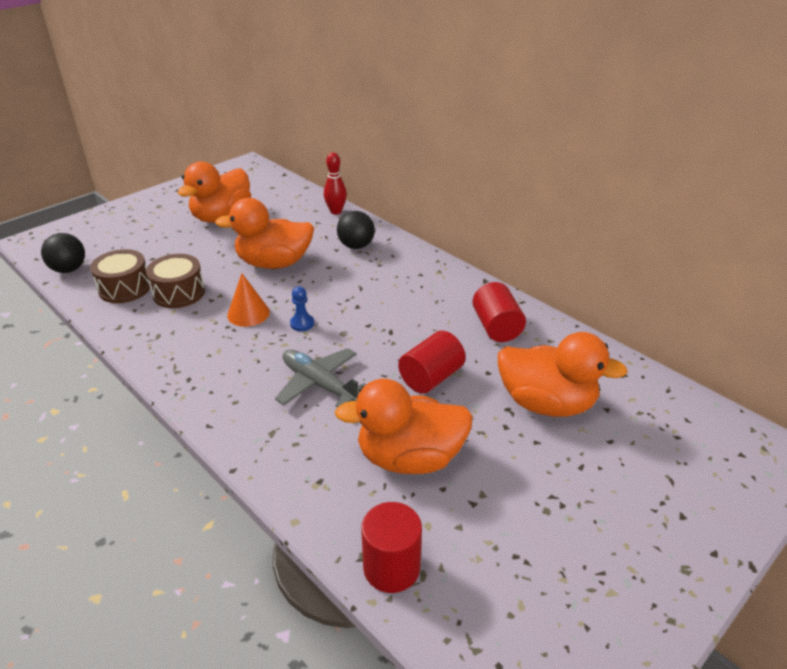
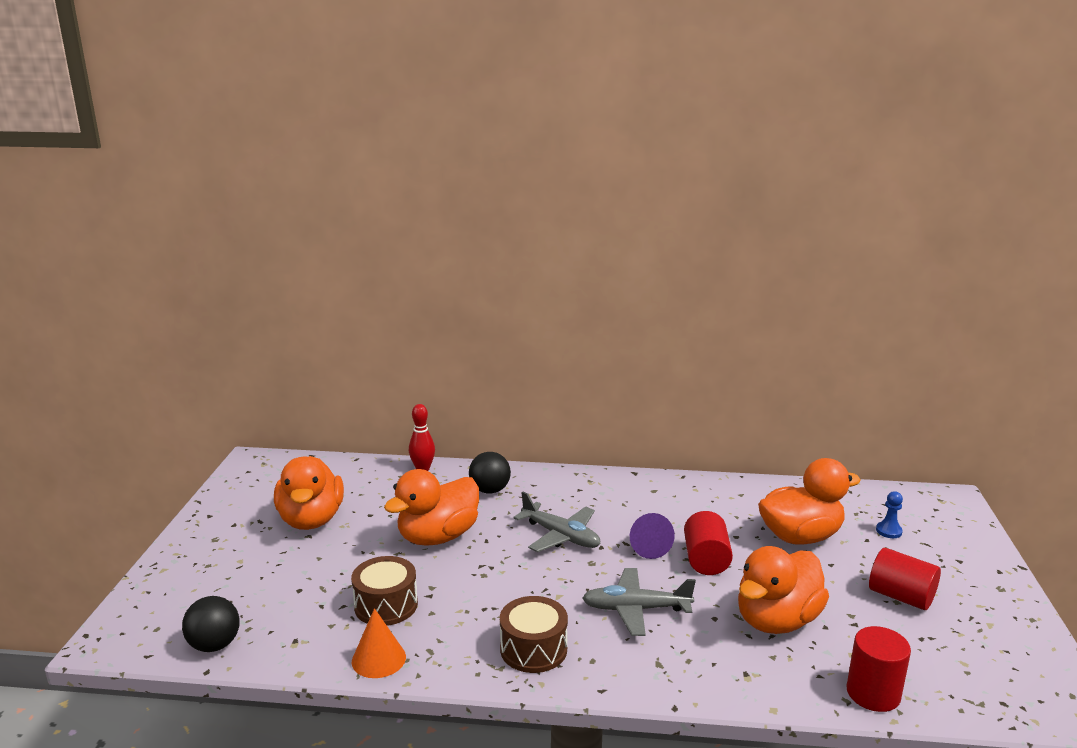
camera: 40 degrees left, 15 degrees down
(125, 288) = (318, 629): brown drum -> brown drum (533, 649)
(248, 313) = (485, 588): orange cone -> orange cone (378, 659)
(302, 323) = (546, 572): blue pawn -> blue pawn (888, 531)
(352, 302) = (561, 536): none -> grey plane
(403, 343) = (648, 546): none -> purple cone
(496, 327) = (694, 502): red cylinder -> red cylinder (901, 596)

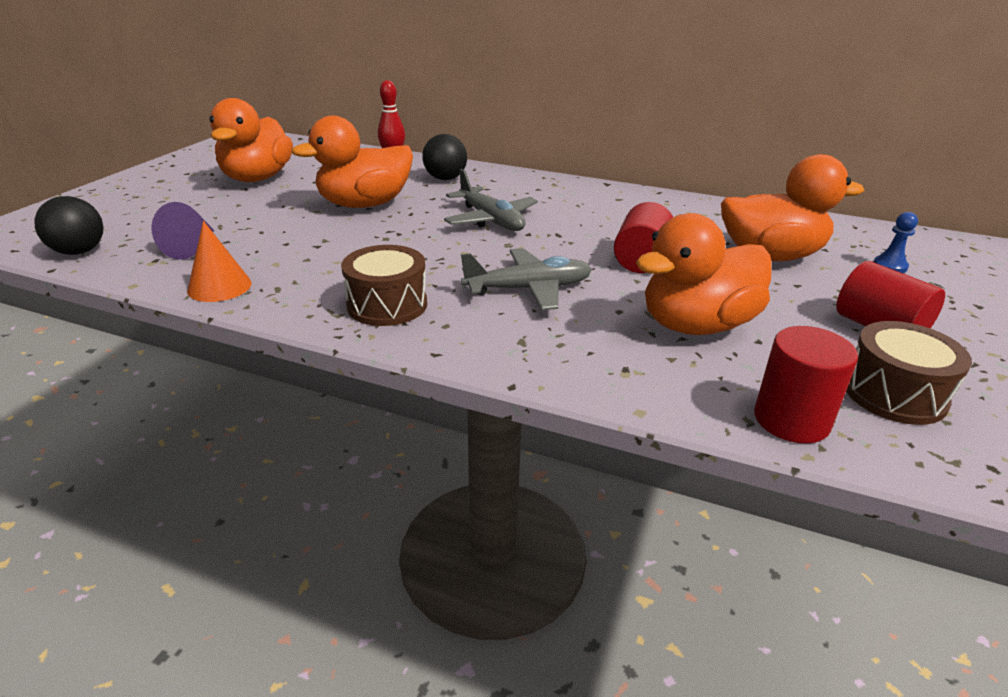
camera: 15 degrees right, 10 degrees up
(386, 605) = (267, 247): brown drum -> brown drum (894, 394)
(635, 609) = (529, 289): grey plane -> grey plane turned 150 degrees clockwise
(648, 546) = (581, 240): purple cone -> purple cone (192, 248)

